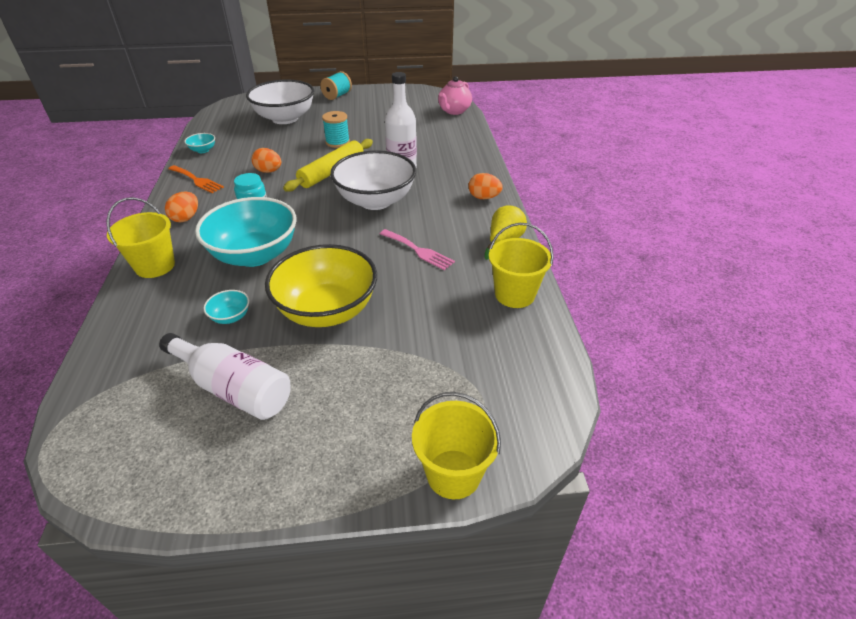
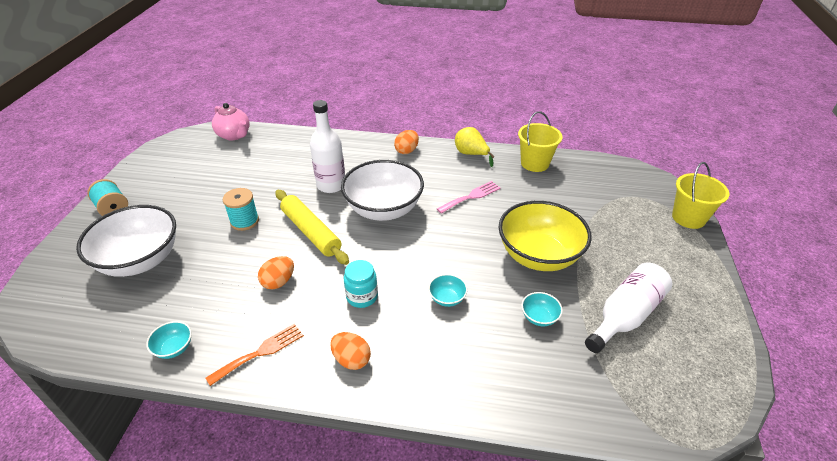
camera: 75 degrees left, 0 degrees up
(155, 266) = (443, 384): yellow bucket -> none
(255, 255) = (447, 298): turquoise bowl -> turquoise bowl, size x0.41

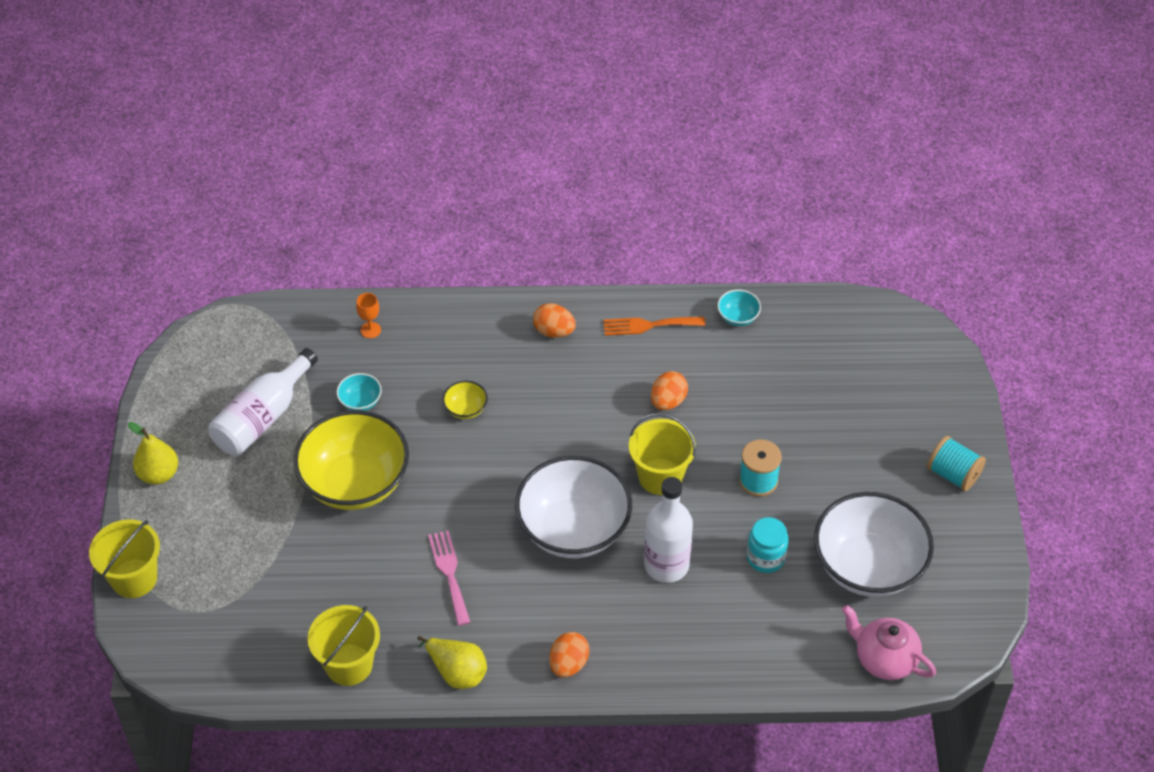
camera: 170 degrees right, 10 degrees up
(140, 260) = (851, 405): white bowl -> white bowl (868, 567)
(260, 352) = (648, 325): orange fork -> orange fork turned 45 degrees clockwise
(311, 232) = (660, 476): yellow rolling pin -> yellow bucket
(362, 296) = (564, 397): turquoise jar -> turquoise jar (765, 558)
(447, 298) = (465, 409): turquoise bowl -> yellow bowl
(471, 196) = (449, 573): pink fork -> pink fork turned 120 degrees clockwise
(534, 389) = (370, 330): none -> orange goblet
(701, 282) = (158, 474): none -> yellow pear

